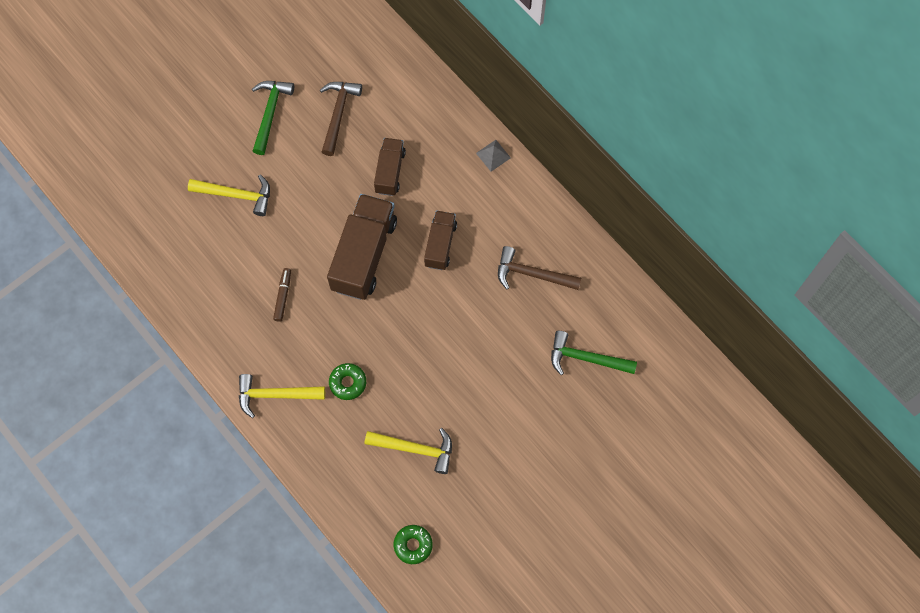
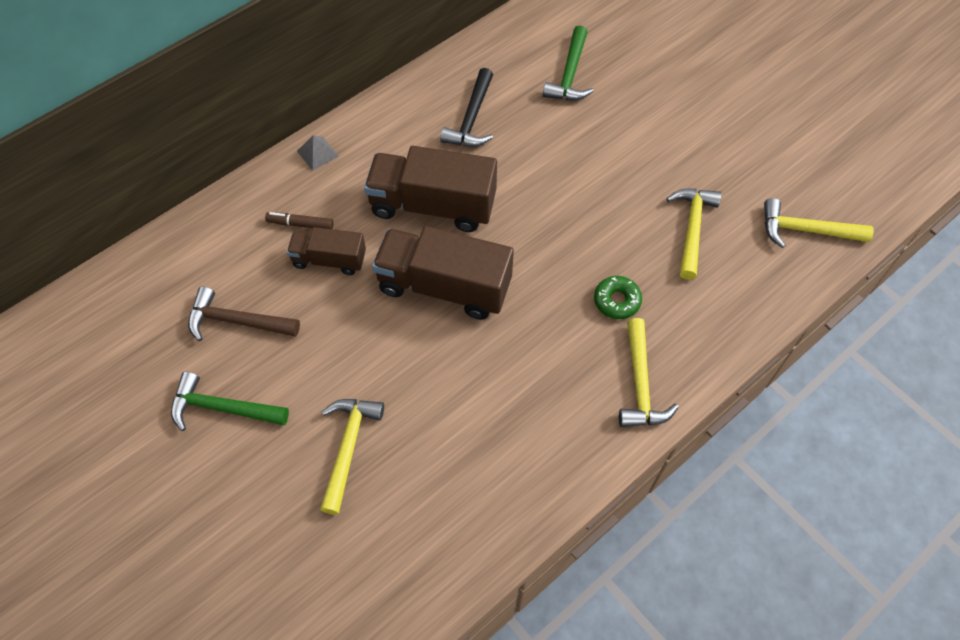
camera: 90 degrees left, 10 degrees down
(283, 296) = (502, 380): brown marker -> brown marker (300, 224)
(413, 545) = (806, 230): green donut -> yellow hammer
(440, 245) = (433, 205): brown truck -> brown truck, size x1.75
(532, 274) = (471, 118): brown hammer -> black hammer

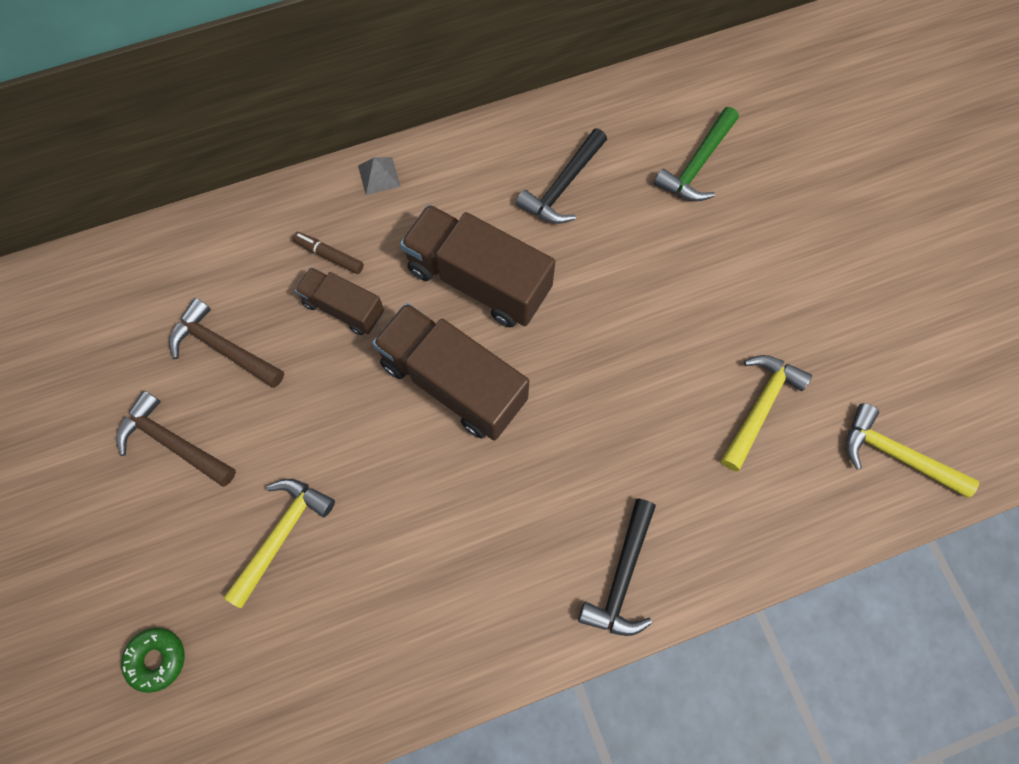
camera: 20 degrees right, 10 degrees up
(223, 408) = (173, 442): green hammer -> brown hammer
(617, 301) = (636, 466): green donut -> green donut (157, 659)
(640, 384) = (622, 576): yellow hammer -> black hammer

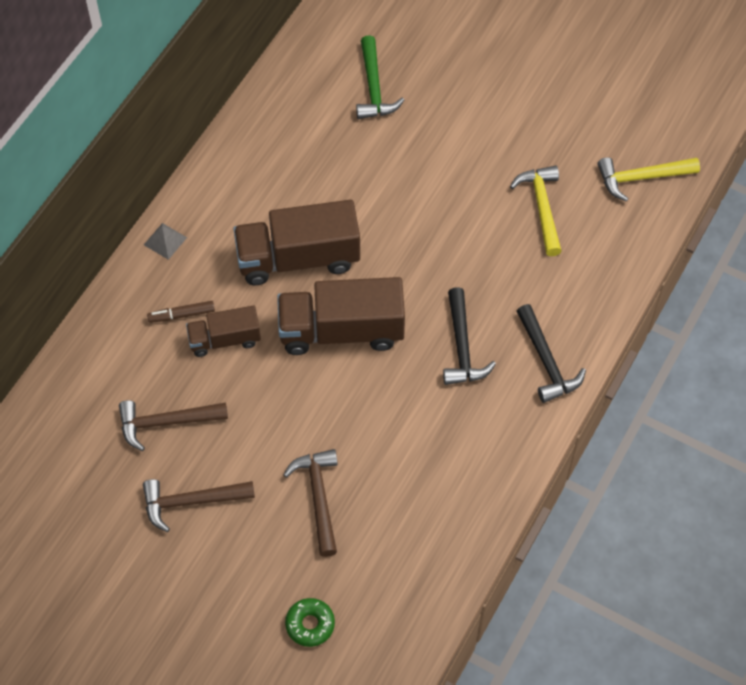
camera: 40 degrees left, 10 degrees down
(282, 535) = (318, 498): yellow hammer -> brown hammer
(563, 186) = (298, 161): black hammer -> black hammer (462, 347)

